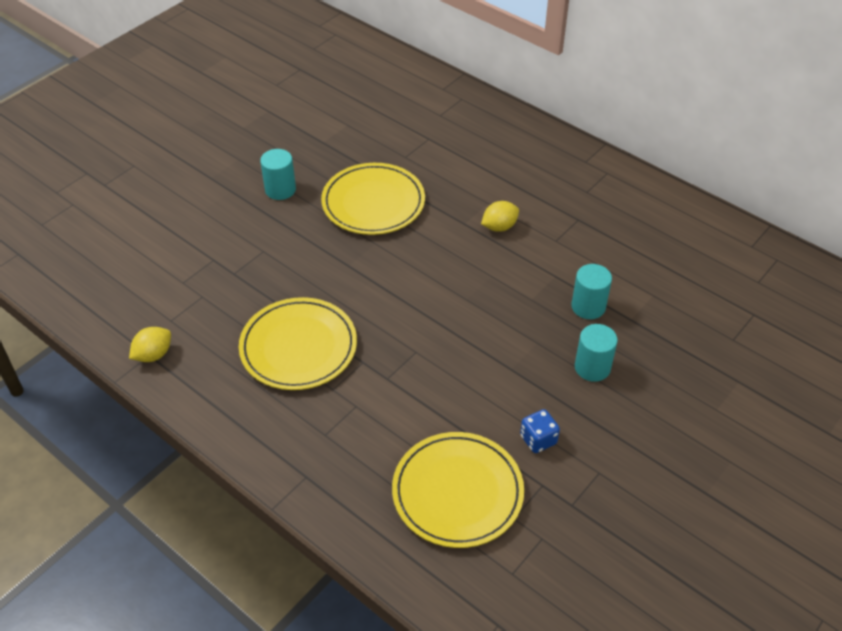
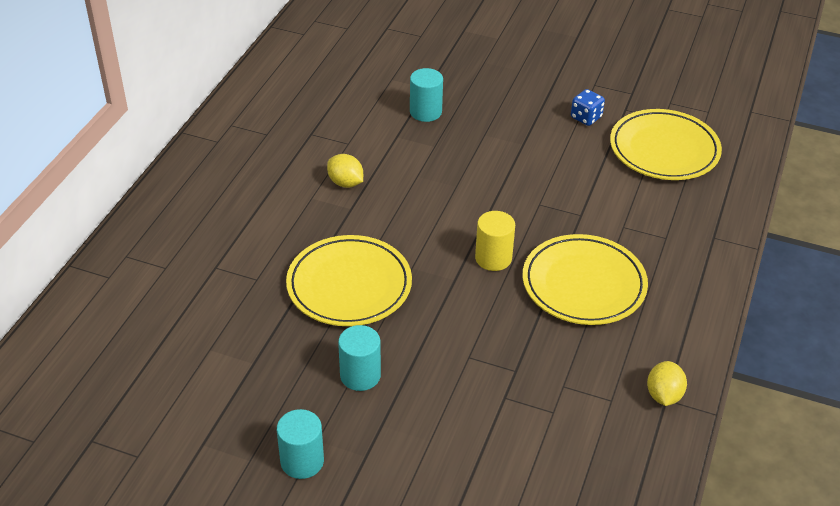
camera: 110 degrees left, 5 degrees down
(153, 355) = (663, 395): yellow lemon -> yellow lemon turned 75 degrees clockwise
(360, 296) = (493, 258): none -> yellow cylinder
(592, 367) = (494, 101): turquoise cylinder -> turquoise cylinder (302, 461)

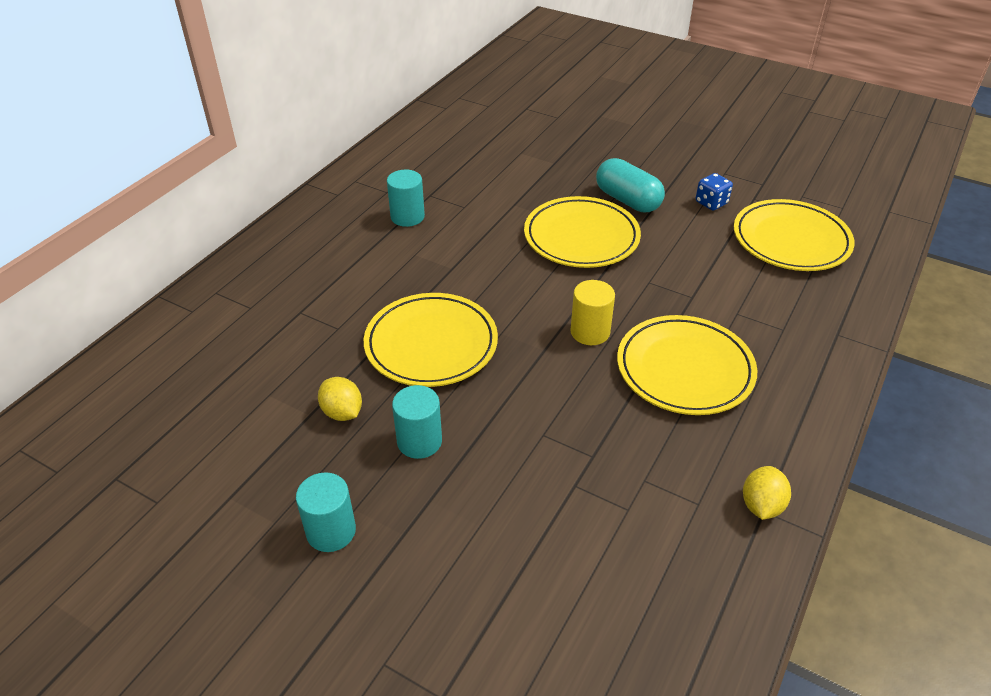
camera: 10 degrees right, 0 degrees up
(345, 183) = (452, 243): yellow lemon -> yellow lemon (342, 412)
(425, 112) = (548, 184): turquoise cylinder -> turquoise cylinder (407, 217)
(468, 165) = (581, 237): none -> yellow plate
(506, 122) = (627, 200): none -> turquoise capsule

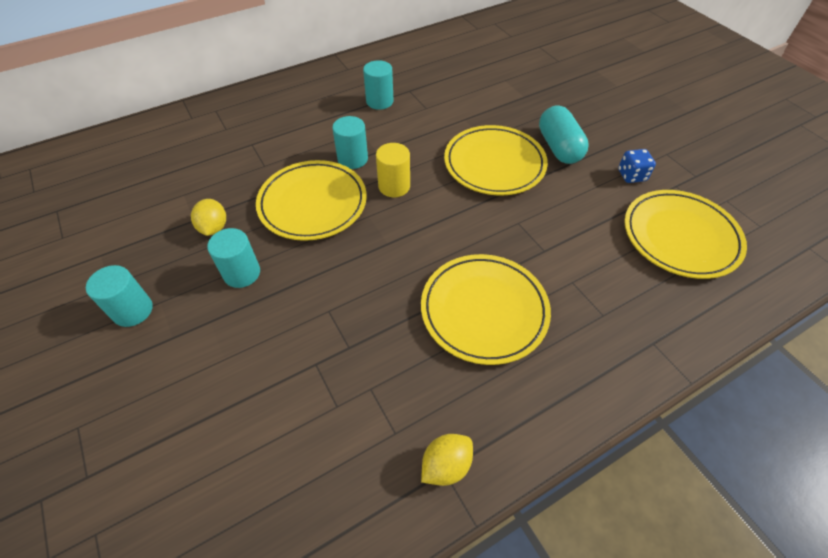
camera: 30 degrees right, 10 degrees up
(432, 285) = (352, 159): none -> turquoise cylinder
(590, 332) = (434, 244): yellow cylinder -> yellow cylinder (394, 186)

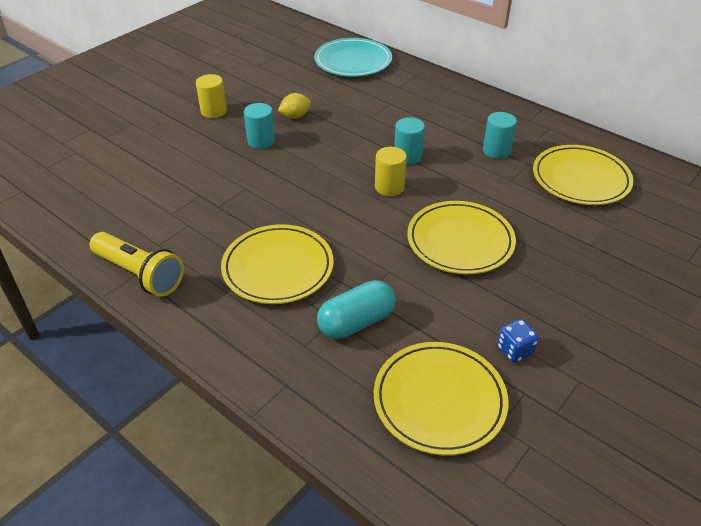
camera: 70 degrees right, 10 degrees down
(133, 310) = (213, 111): turquoise cylinder -> yellow cylinder
(142, 148) = (353, 61): none -> turquoise plate
(313, 203) = (344, 151): yellow plate -> yellow plate (580, 179)
(446, 465) = (140, 274): yellow lemon -> yellow flashlight
(559, 147) = (520, 284): turquoise capsule -> turquoise capsule (356, 322)

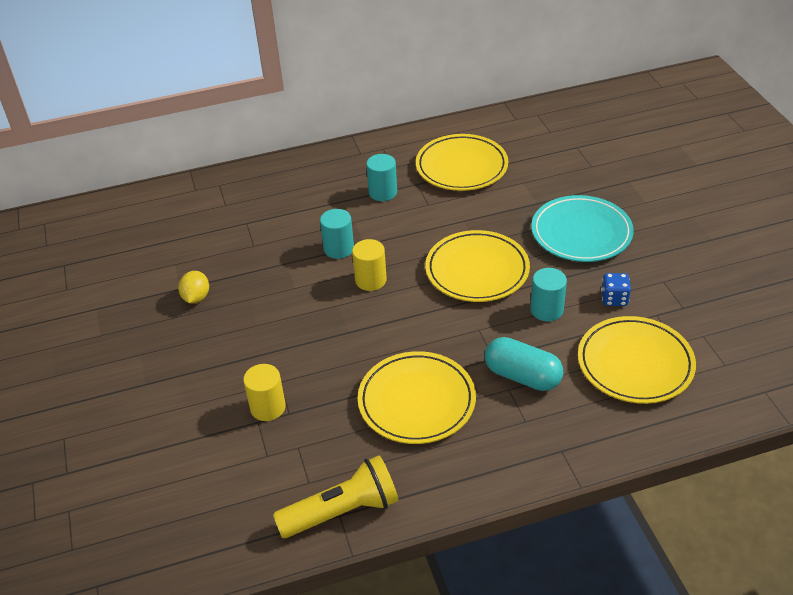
camera: 55 degrees left, 0 degrees up
(213, 111) = (117, 358): yellow cylinder -> yellow cylinder (268, 407)
(261, 141) = (212, 340): turquoise cylinder -> turquoise cylinder (546, 310)
(353, 61) = (145, 215): turquoise plate -> turquoise plate (581, 233)
(356, 322) = (522, 376): turquoise capsule -> turquoise capsule turned 60 degrees counterclockwise

